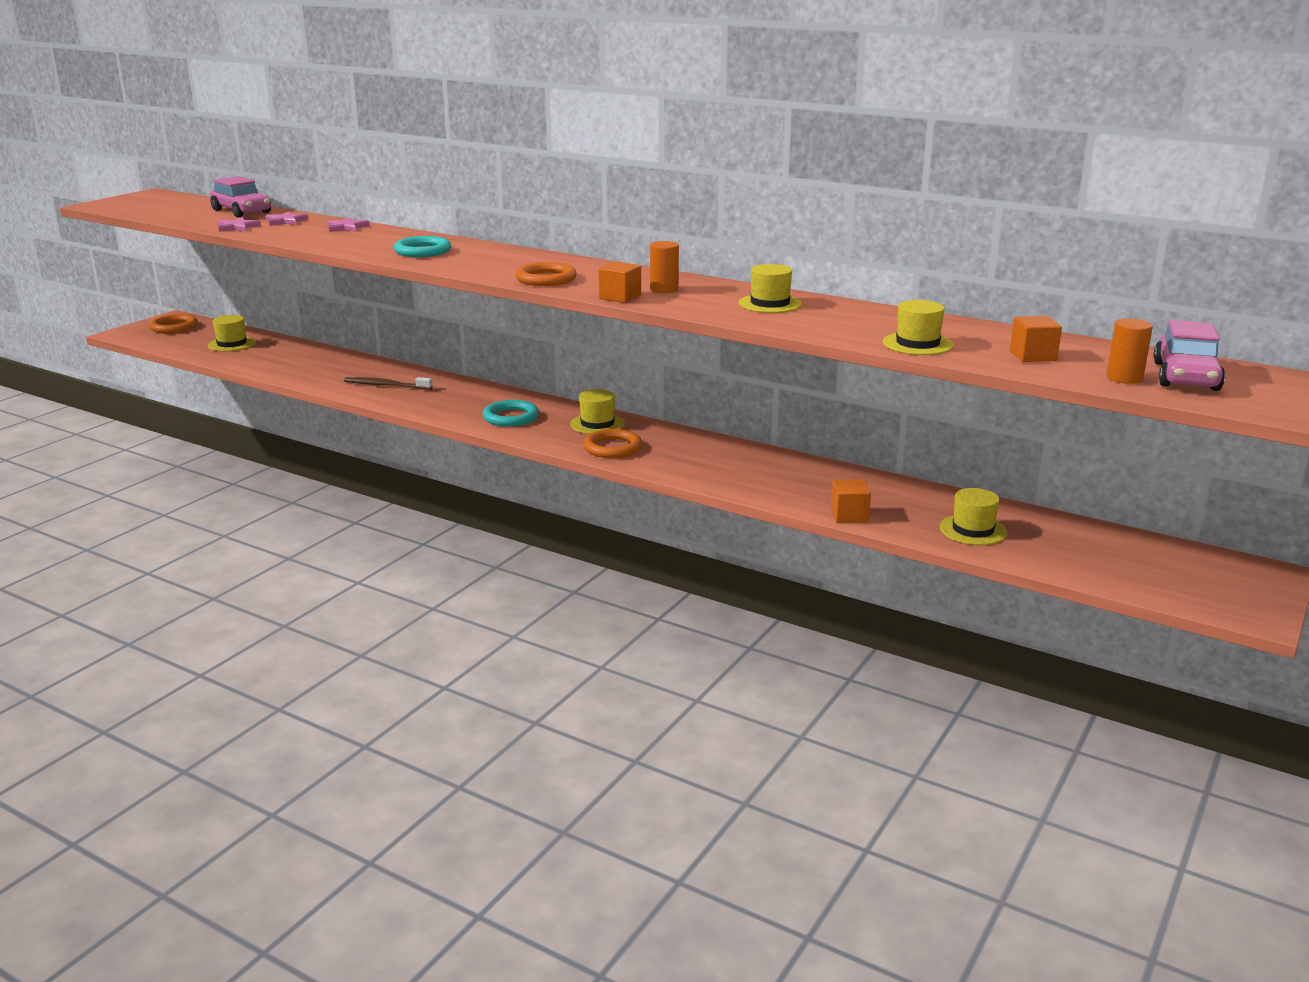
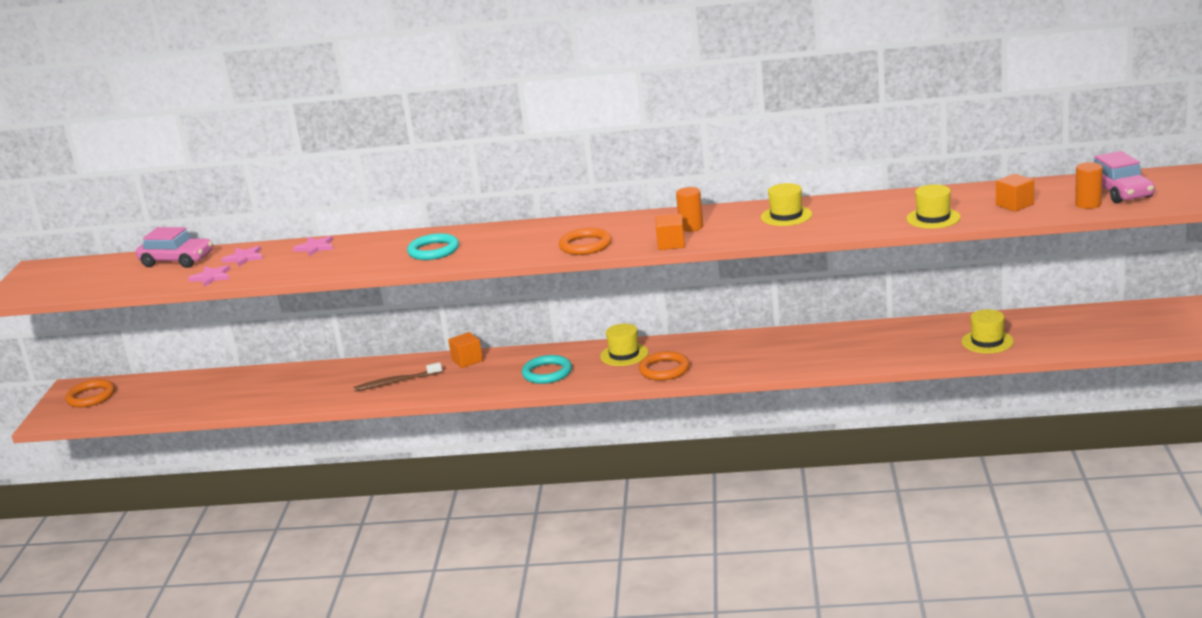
camera: 25 degrees left, 0 degrees up
(232, 344) = (181, 393): yellow hat -> none
(849, 515) = (898, 360): orange cube -> orange cube (467, 360)

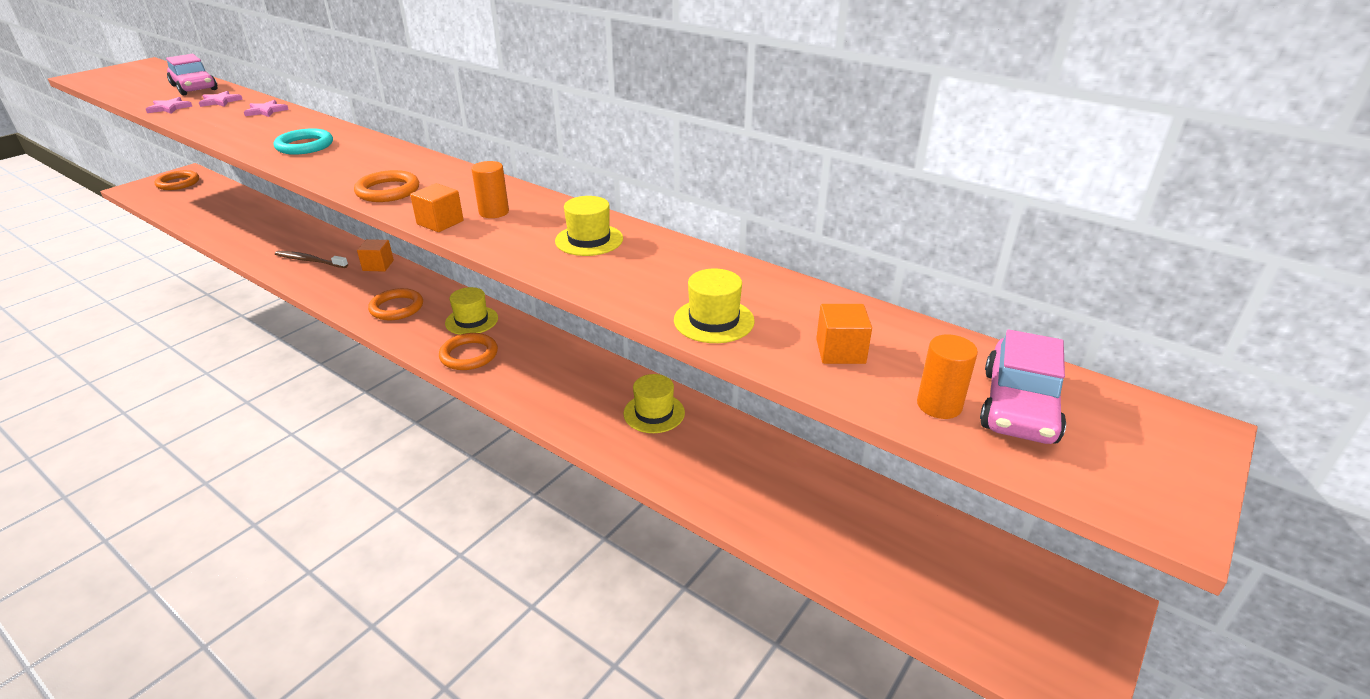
camera: 30 degrees right, 10 degrees up
(547, 373) = (397, 308): turquoise ring -> orange ring
(987, 342) = (782, 505): yellow hat -> yellow hat (654, 413)

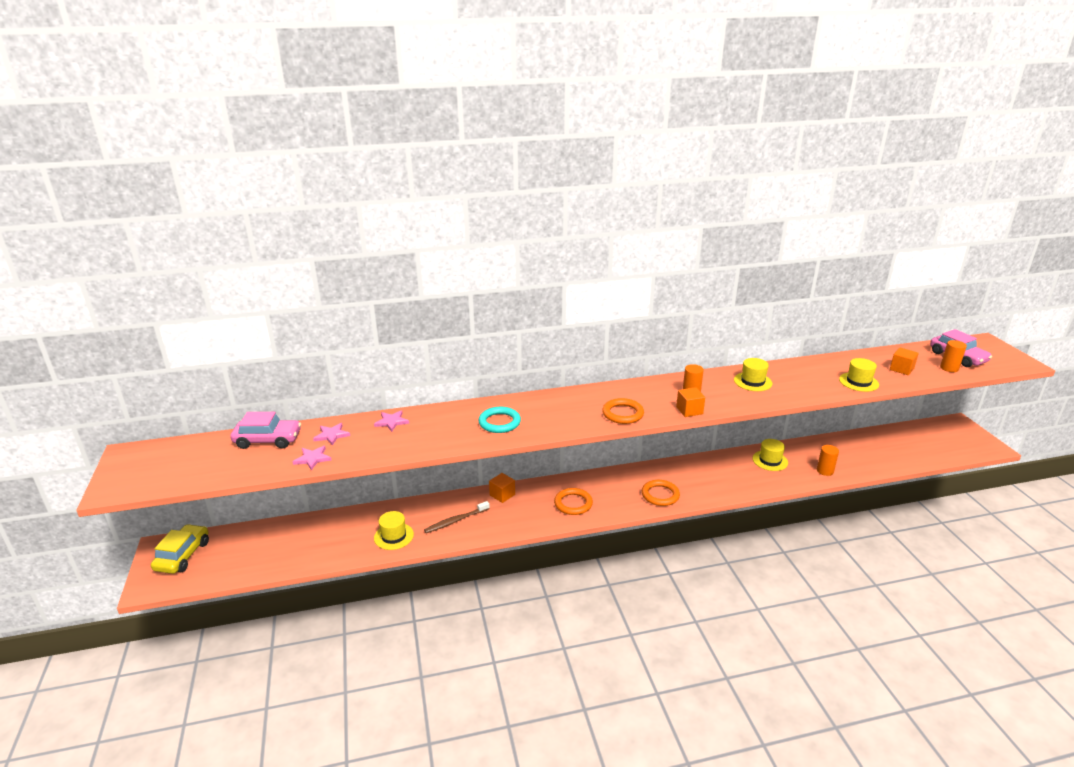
camera: 50 degrees left, 5 degrees down
(178, 183) = (183, 555): orange ring -> yellow car
(471, 320) = (621, 482): yellow hat -> yellow hat (393, 536)
(686, 474) = (825, 471): none -> orange cylinder

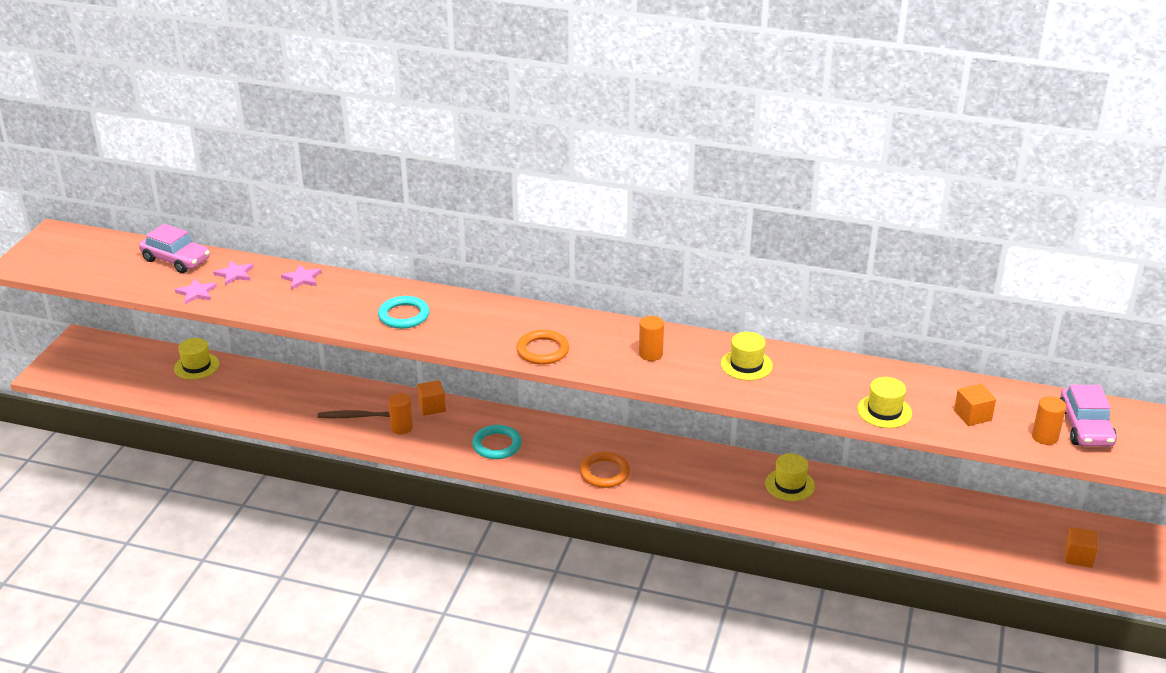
camera: 30 degrees right, 5 degrees up
(183, 555) = (92, 355): yellow car -> none
(393, 536) = (286, 409): yellow hat -> yellow hat (196, 366)
(573, 503) = (497, 445): orange ring -> turquoise ring
(689, 410) = (621, 373): orange cube -> orange cube (1078, 557)
(825, 471) = (846, 523): orange cylinder -> orange cylinder (402, 428)

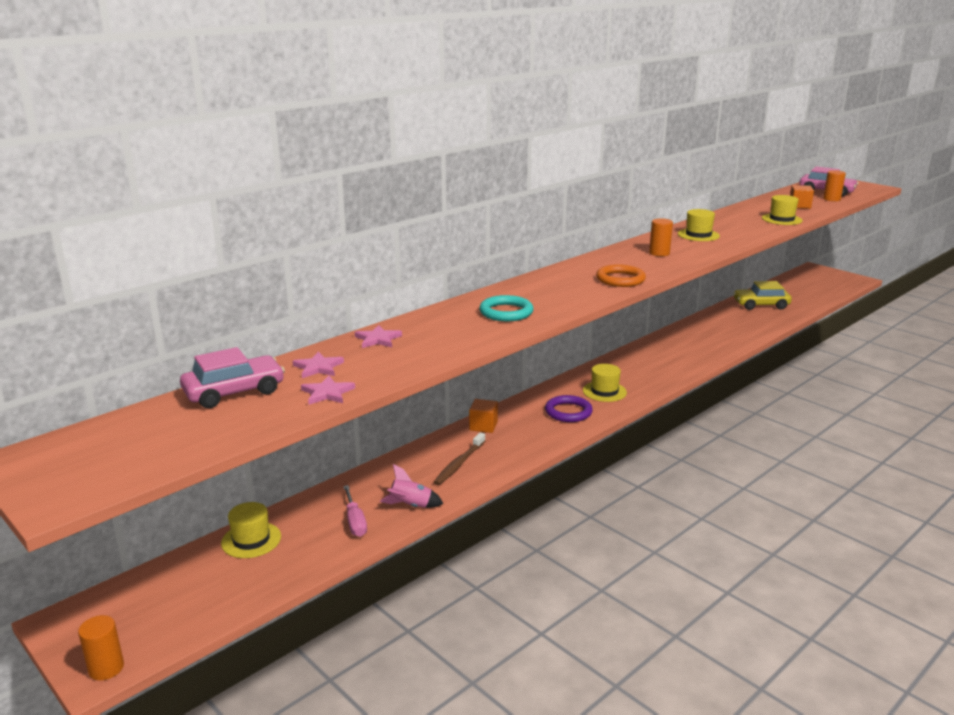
camera: 60 degrees left, 10 degrees down
(245, 399) = (355, 521): none -> pink screwdriver
(281, 416) = (410, 506): none -> pink rocket
(402, 428) = (500, 447): orange cylinder -> orange cylinder (106, 668)
(497, 445) = (568, 412): turquoise ring -> purple ring
(604, 473) = (643, 381): orange ring -> none
(790, 485) = (706, 330): yellow hat -> yellow hat (604, 391)
(923, 512) = (761, 305): none -> yellow car
(1078, 557) = (825, 284): orange cube -> none

